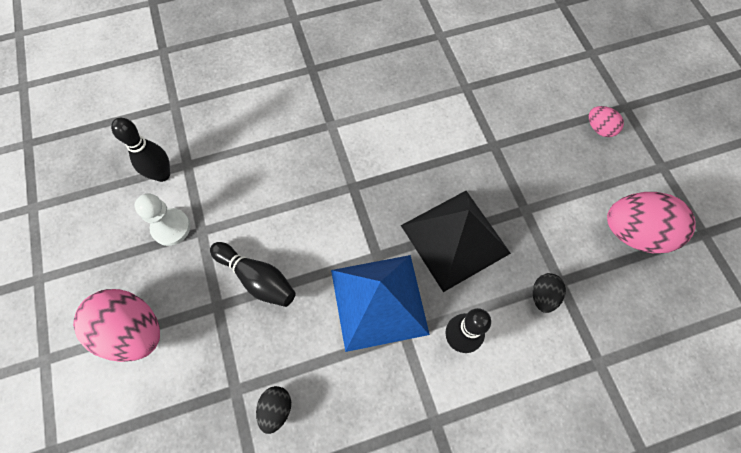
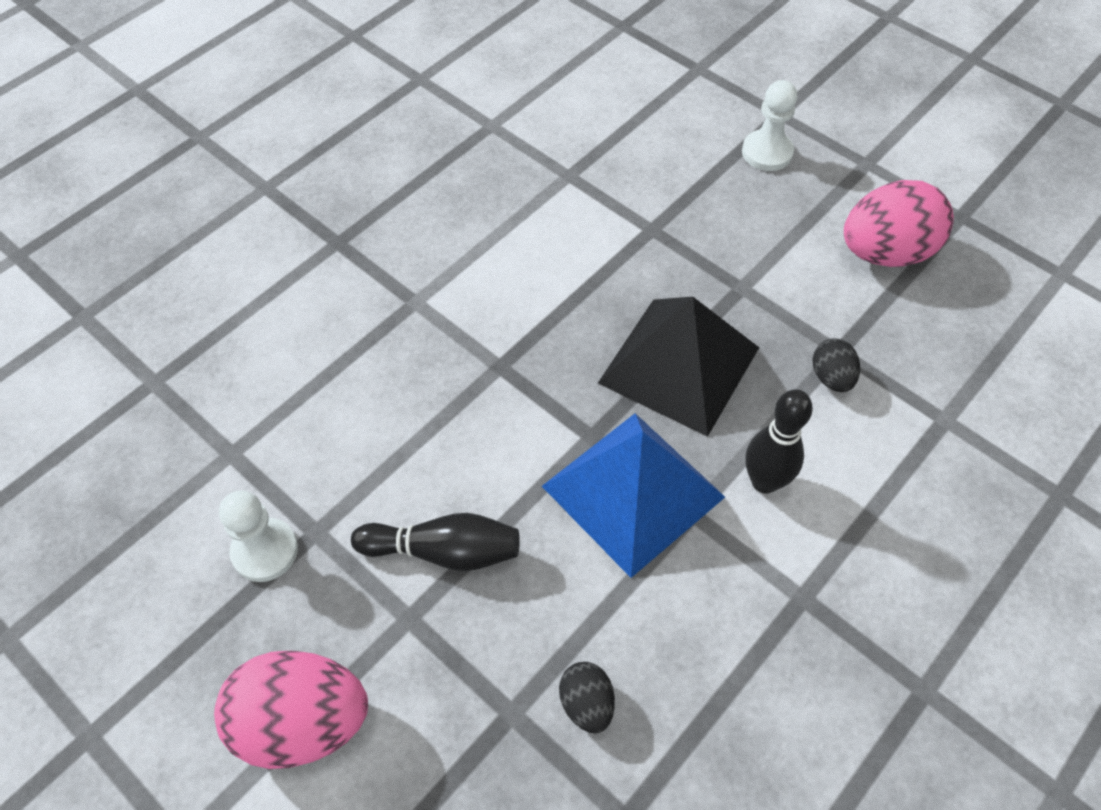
camera: 30 degrees left, 10 degrees down
(162, 174) = (200, 486): black bowling pin -> none
(599, 128) = (767, 152): pink egg -> white pawn

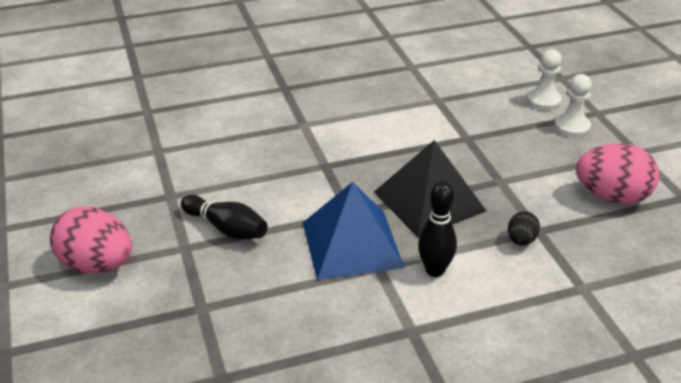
camera: 30 degrees right, 20 degrees down
(265, 551) = (139, 193): white pawn -> white pawn (543, 101)
(586, 704) = (244, 321): black egg -> none

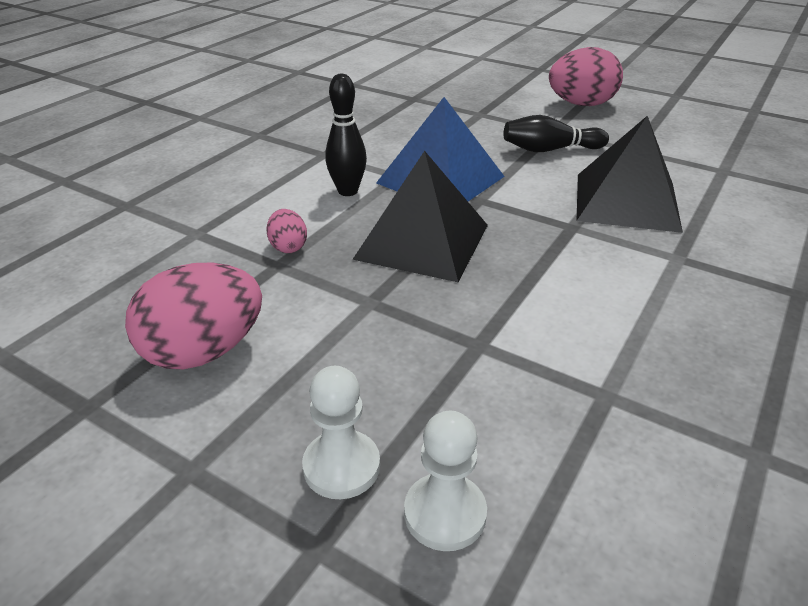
camera: 140 degrees right, 0 degrees up
(262, 163) = (626, 201): none -> black pyramid
(521, 240) = (288, 247): black egg -> pink egg

